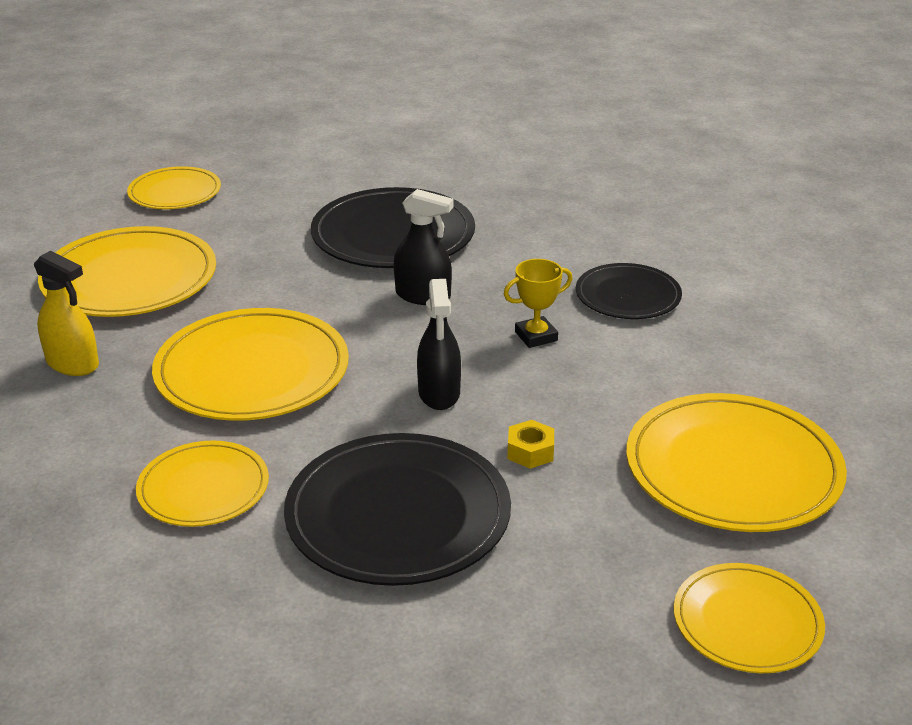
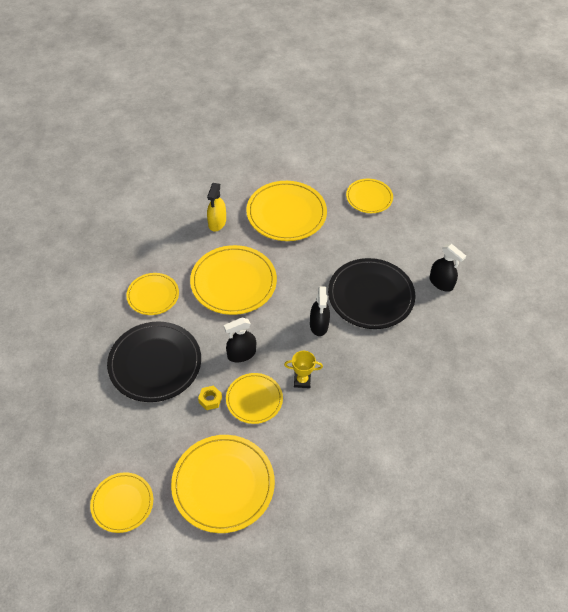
camera: 70 degrees right, 20 degrees up
(410, 172) = (441, 283): none -> black spray bottle
(536, 336) = (302, 380): yellow trophy -> yellow trophy turned 45 degrees counterclockwise
(553, 397) = (254, 399): none -> yellow plate
(628, 296) = (357, 413): black plate -> none

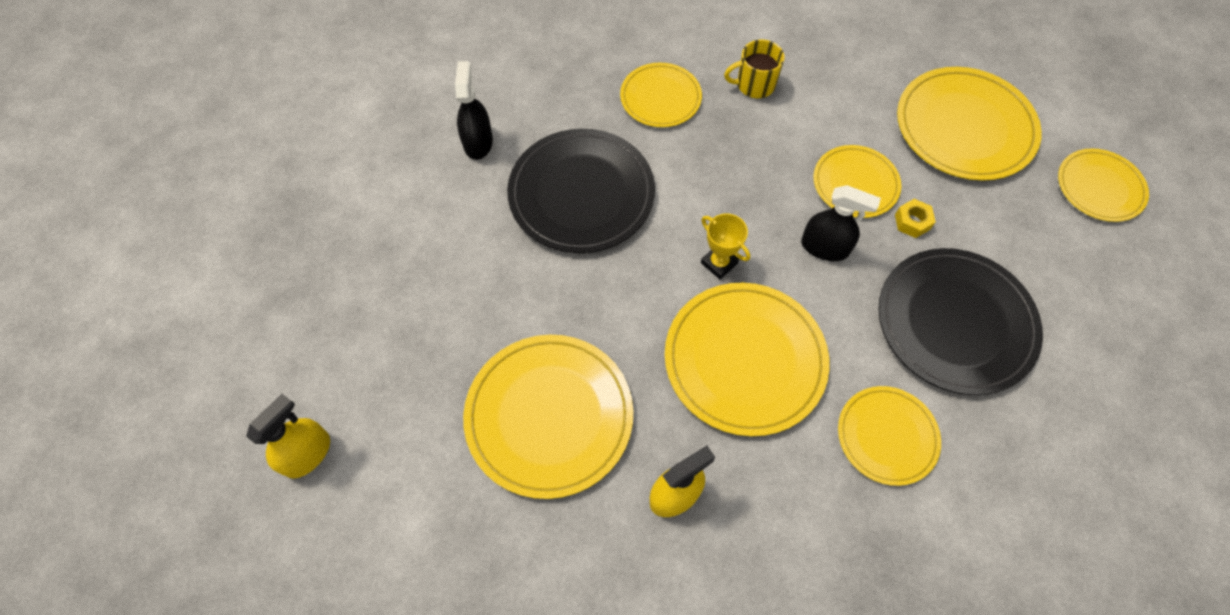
camera: 135 degrees left, 10 degrees up
(302, 380) = (777, 162): yellow trophy -> yellow trophy (719, 263)
(319, 325) = (688, 208): black spray bottle -> none
(350, 151) = (307, 454): none -> yellow spray bottle
(356, 418) = (754, 85): none -> yellow mug
(369, 197) = (399, 336): yellow plate -> yellow plate (660, 97)

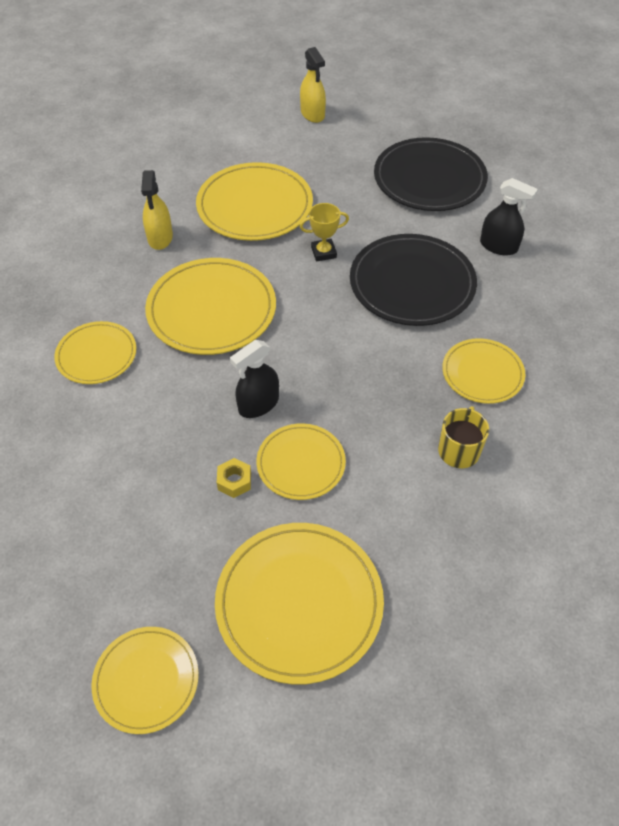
camera: 120 degrees right, 10 degrees down
(719, 263) = (295, 333): yellow trophy -> yellow trophy (323, 252)
(955, 322) = (131, 450): black plate -> black plate (429, 178)

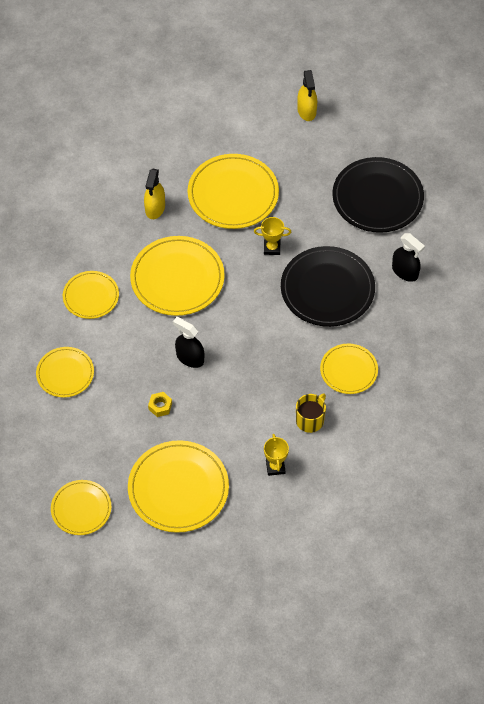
camera: 15 degrees right, 5 degrees up
(258, 404) = (190, 358): black spray bottle -> black spray bottle turned 60 degrees clockwise
(301, 463) = (205, 404): yellow plate -> yellow plate (65, 373)
(436, 530) = (275, 467): none -> yellow trophy

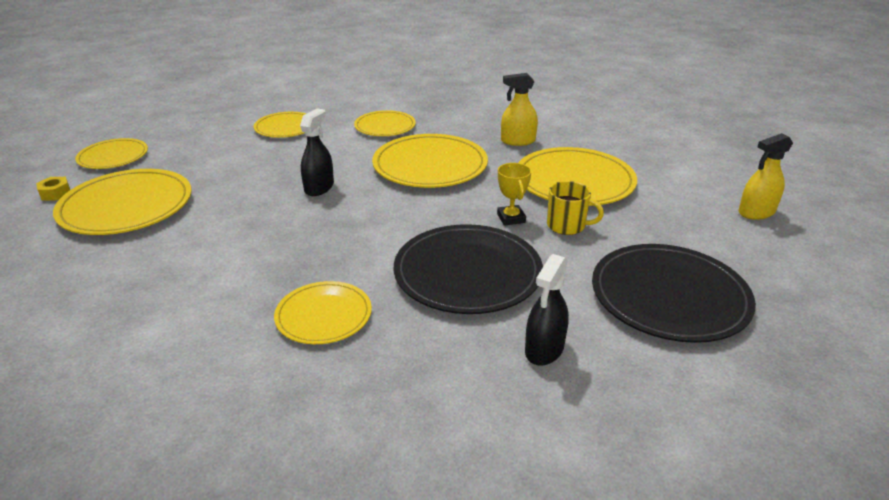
camera: 75 degrees right, 25 degrees down
(160, 406) = (247, 180): yellow nut -> yellow nut (55, 193)
(275, 467) = (146, 272): yellow trophy -> none
(310, 420) = (227, 291): yellow mug -> yellow mug (567, 226)

